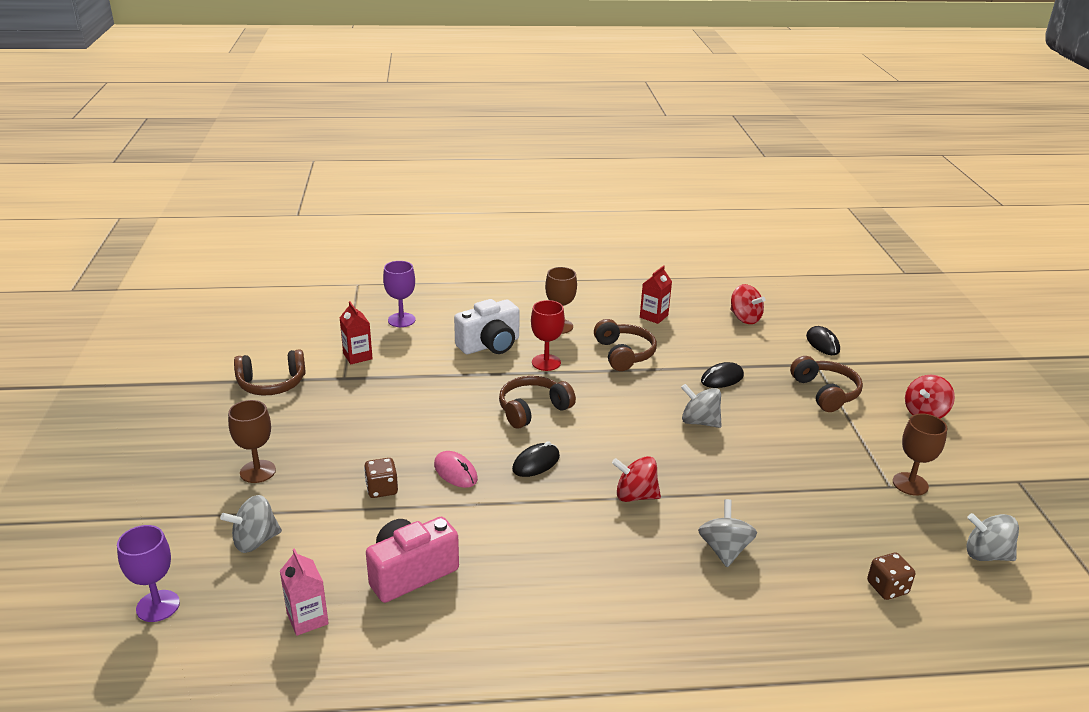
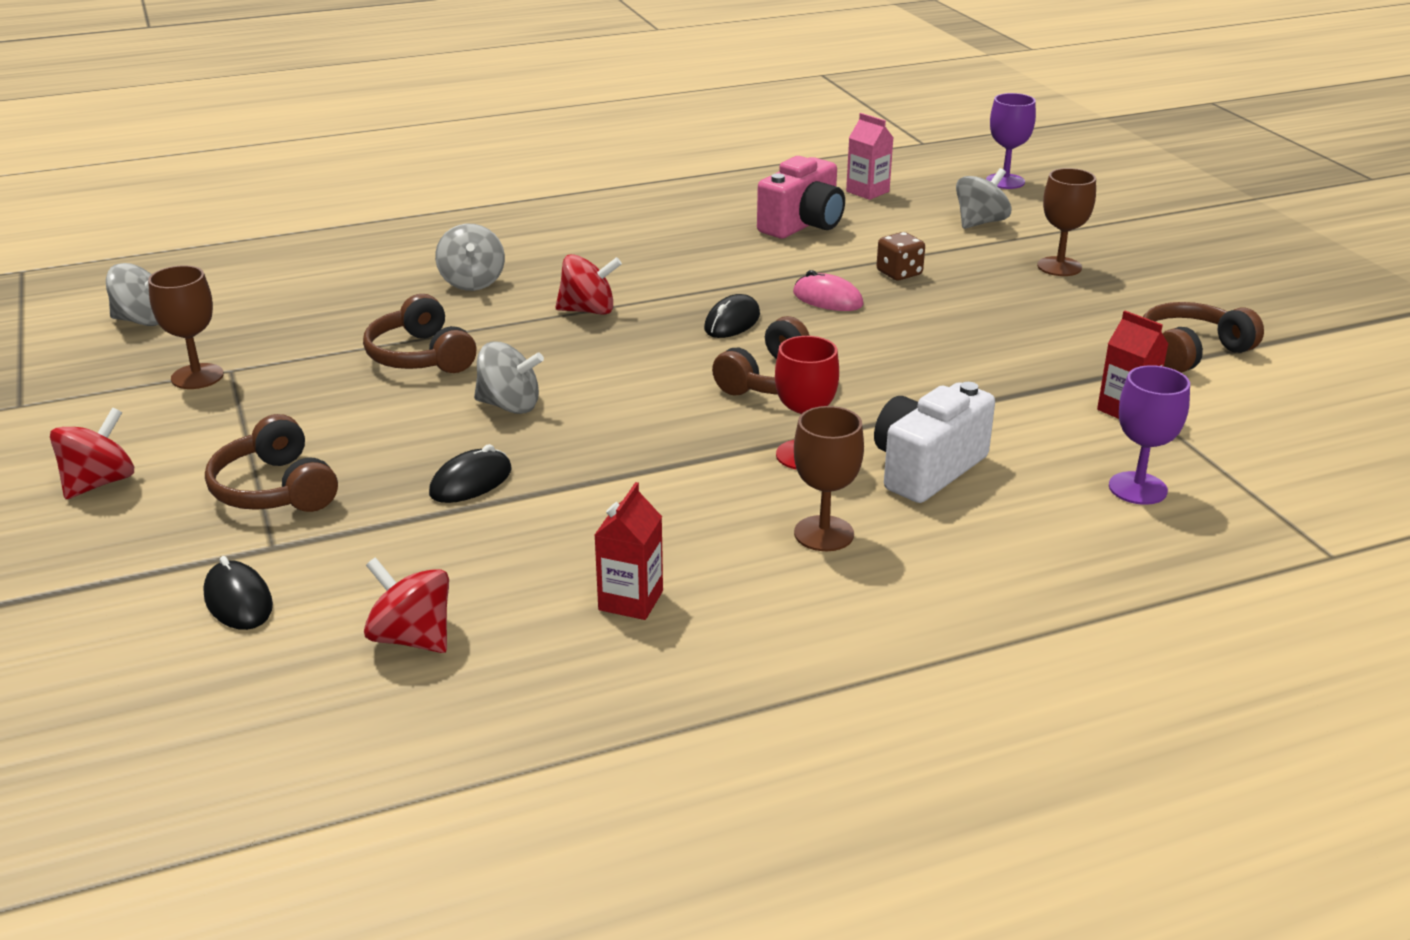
camera: 165 degrees right, 0 degrees up
(624, 354) = (668, 497): brown headphones -> brown headphones (420, 356)
(887, 588) = (288, 279): brown dice -> none

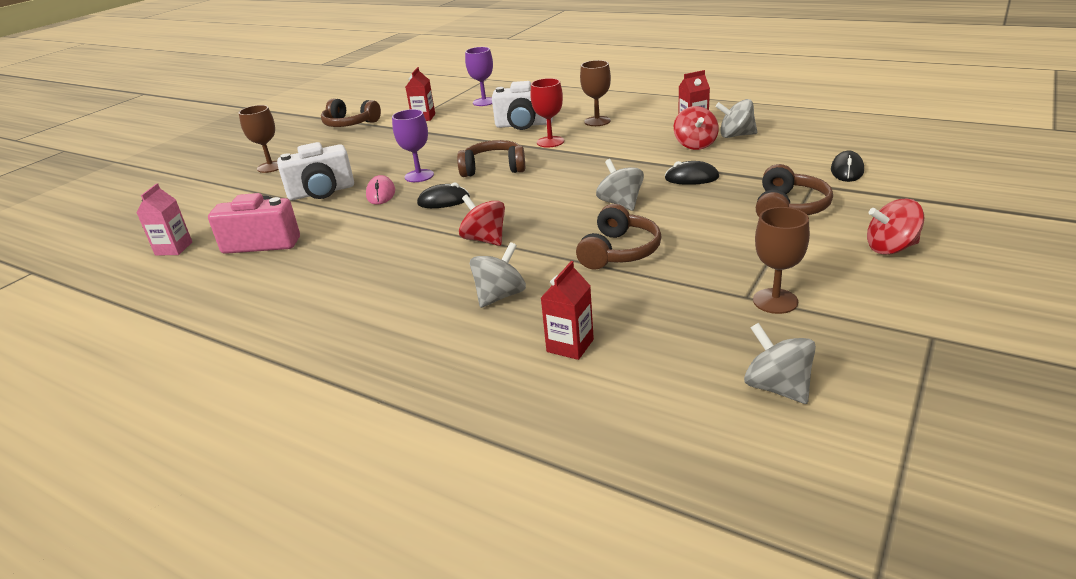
camera: 125 degrees left, 0 degrees up
(349, 280) = (570, 345): none -> red carton
(412, 638) = (785, 139): red spinning top -> red spinning top (695, 145)
(899, 273) = (321, 192): brown dice -> white camera
(980, 222) = (213, 201): grey spinning top -> grey spinning top (736, 135)
(1005, 181) = (121, 219): purple goblet -> purple goblet (419, 176)

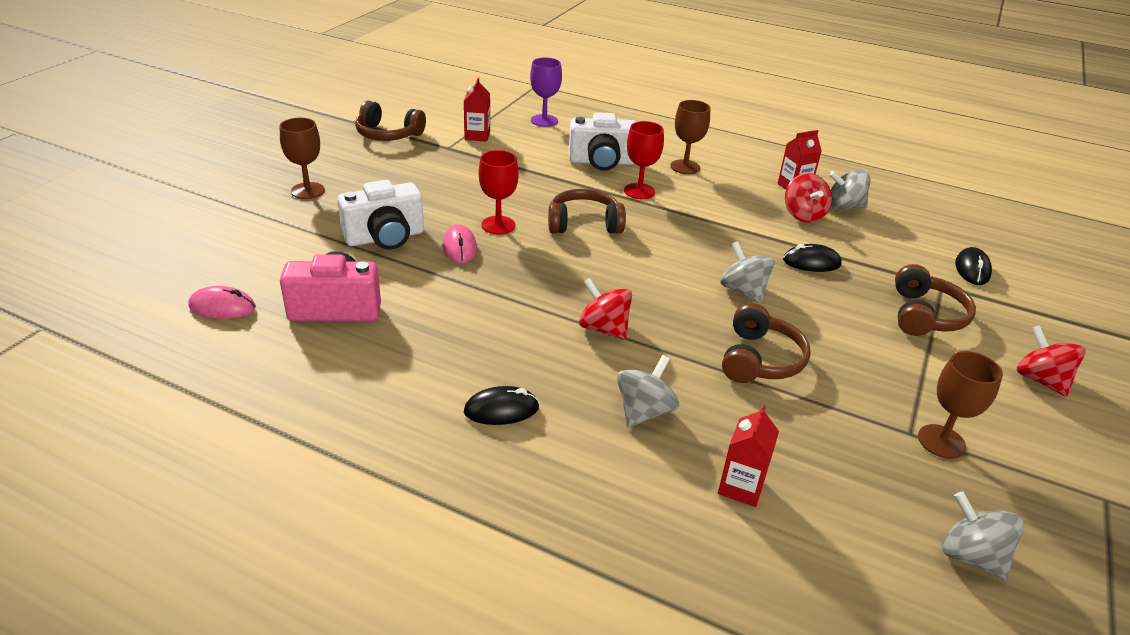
camera: 10 degrees left, 5 degrees up
(174, 248) = (222, 307): pink carton -> pink mouse
(419, 176) = (498, 225): purple goblet -> red goblet
(443, 201) = (539, 266): black mouse -> black mouse (501, 410)
(891, 248) = (1040, 380): red spinning top -> red spinning top turned 75 degrees clockwise

